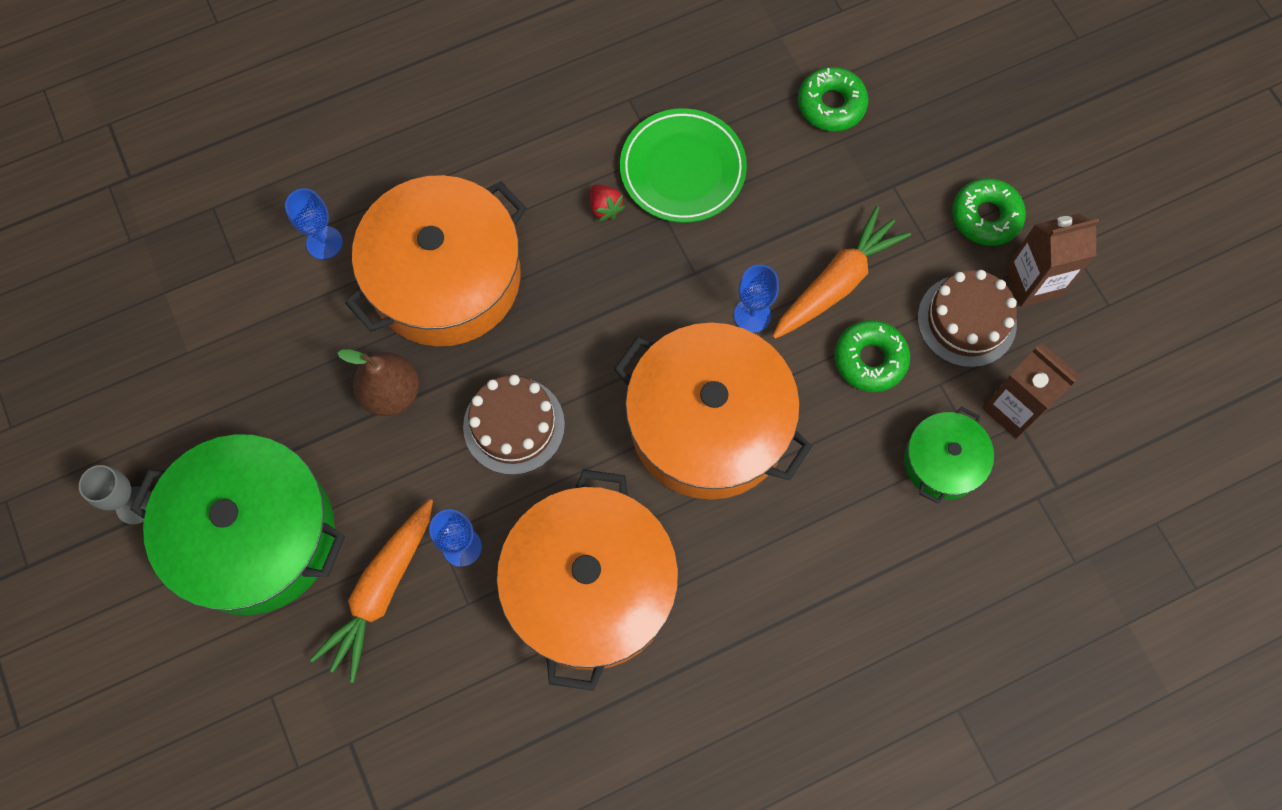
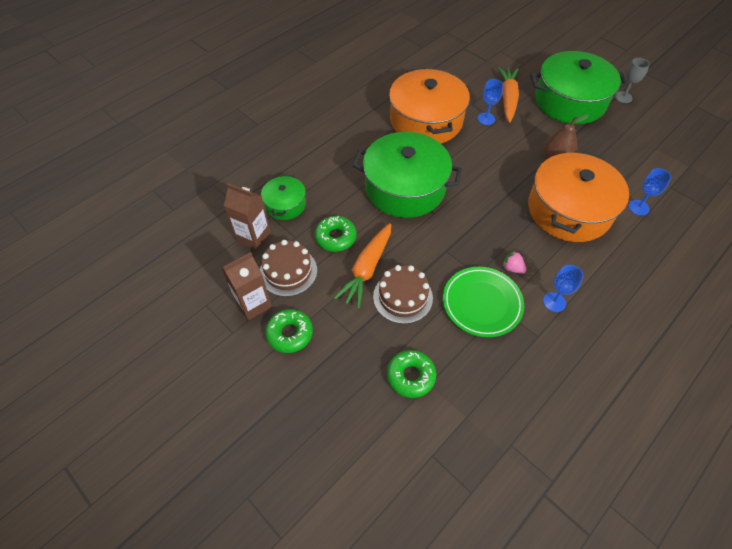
camera: 160 degrees right, 15 degrees down
(514, 425) = (493, 163): brown cake -> brown cake (402, 297)
(605, 208) = (512, 268): red strawberry -> pink strawberry
(709, 424) = (405, 188): orange pot -> green pot
(752, 315) = (405, 239): blue goblet -> blue goblet (554, 302)

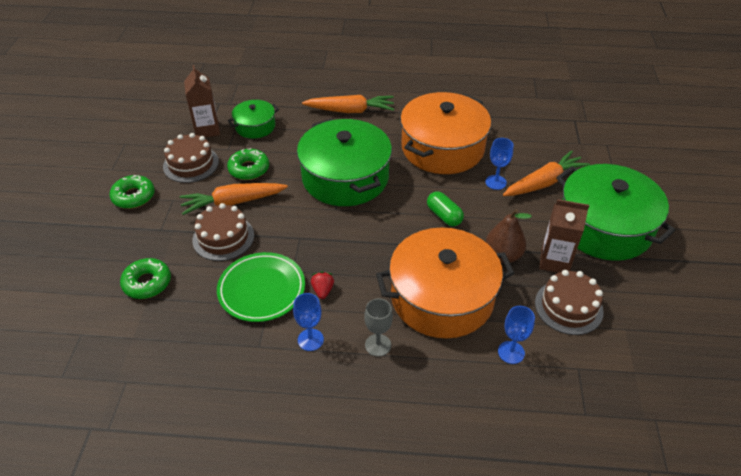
camera: 50 degrees right, 10 degrees down
(253, 304) = (145, 164): brown carton -> brown carton (554, 261)
(331, 140) = (350, 111): none -> orange carrot
(494, 162) = (444, 216): none -> green capsule
(512, 268) = (323, 290): pink strawberry -> red strawberry
(621, 159) = (568, 307): none -> brown cake
(623, 97) = (673, 265): grey goblet -> grey goblet (378, 345)

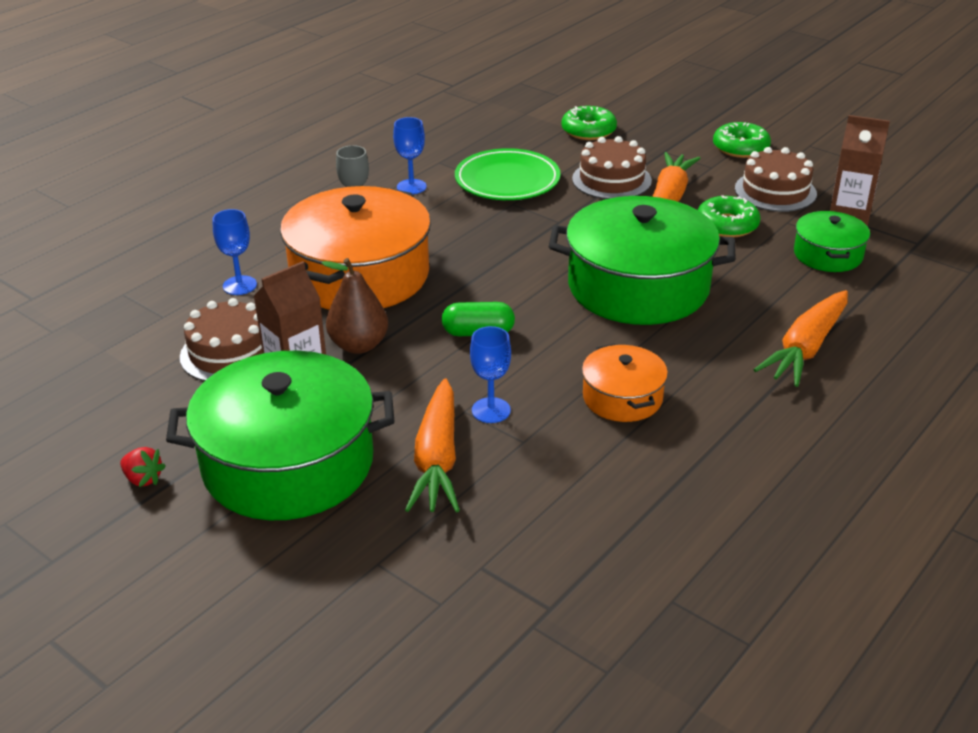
camera: 125 degrees right, 10 degrees down
(323, 290) = (463, 211): red strawberry -> red strawberry (143, 479)
(442, 148) = (622, 397): orange pot -> orange pot, size x0.50

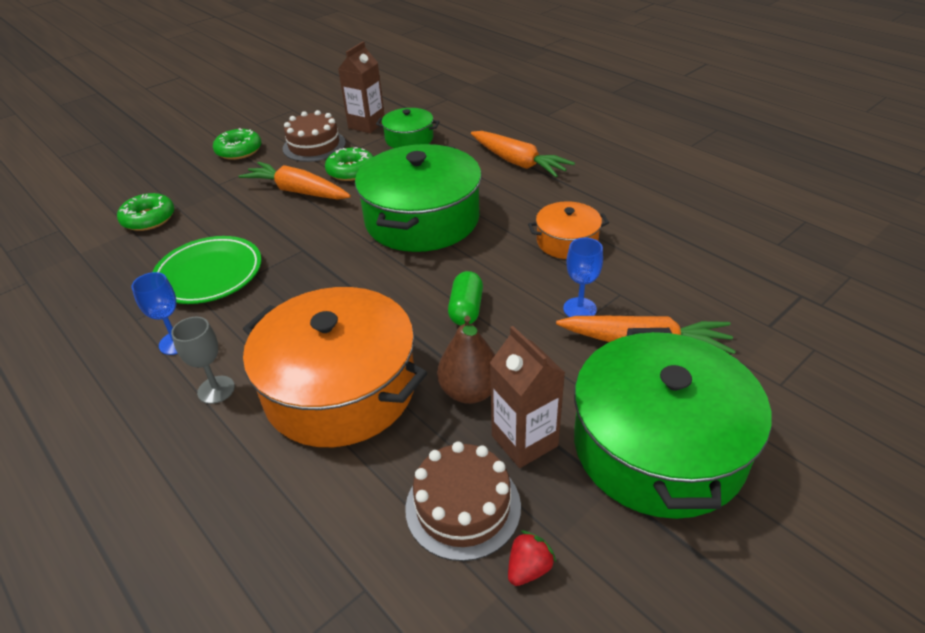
camera: 80 degrees left, 5 degrees up
(143, 479) = (695, 581): red strawberry -> red strawberry (529, 568)
(239, 285) = (320, 502): blue goblet -> none
(611, 180) = (248, 215): brown cake -> none

